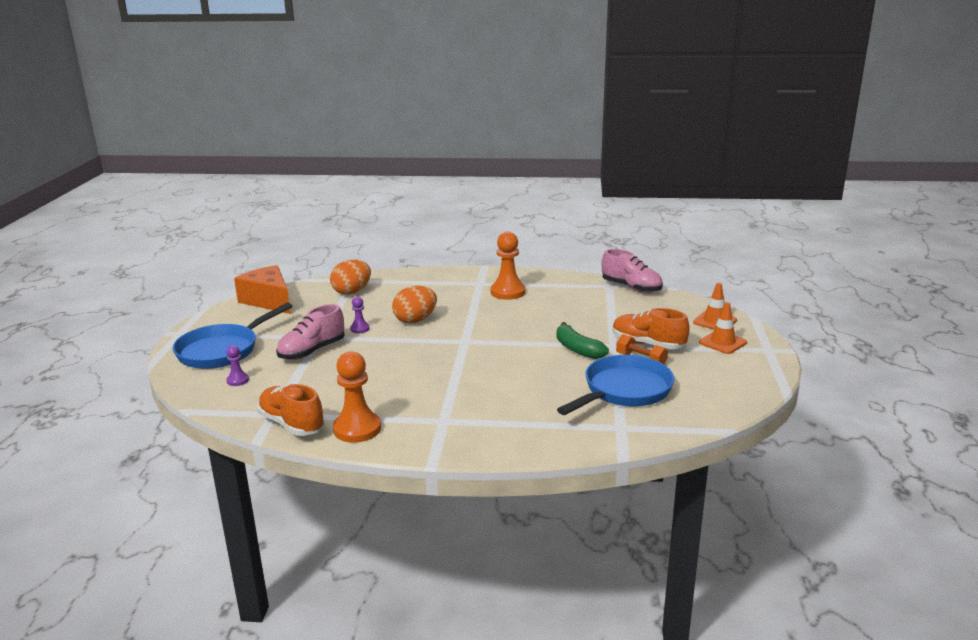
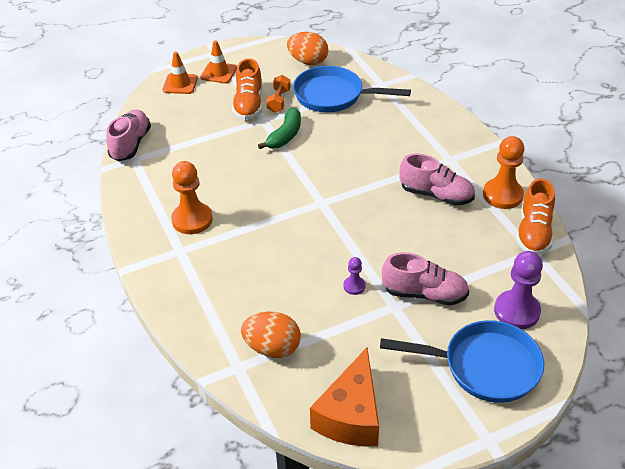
camera: 120 degrees left, 20 degrees up
(237, 380) = (516, 311): purple pawn -> purple pawn, size x1.99
(405, 394) = (436, 195): none -> pink shoe
(415, 320) = (305, 255): orange egg -> orange egg (308, 61)

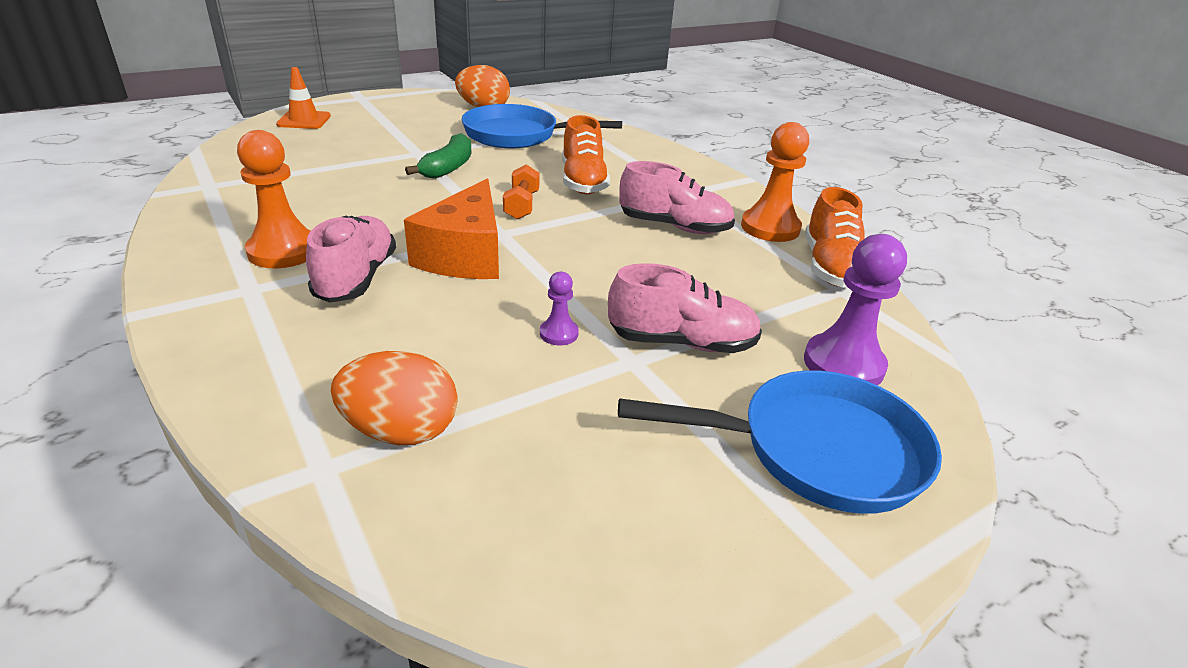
camera: 10 degrees left, 10 degrees down
(131, 144) = (209, 171): pink shoe -> pink shoe (356, 278)
(218, 73) = (361, 113): orange traffic cone -> none
(249, 104) = (399, 140): orange shoe -> orange shoe (583, 182)
(279, 101) = (442, 137): orange dumbbell -> orange dumbbell (521, 205)
(351, 415) = (566, 555): orange cheese -> orange cheese (465, 255)

